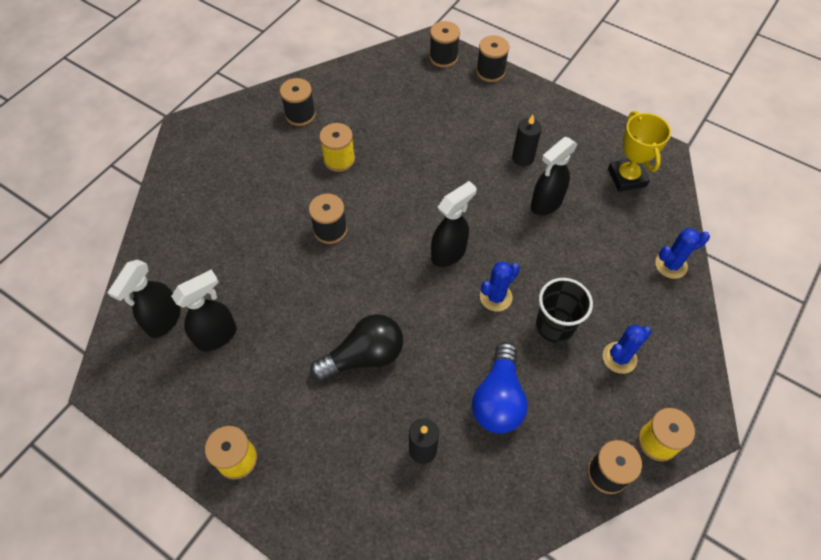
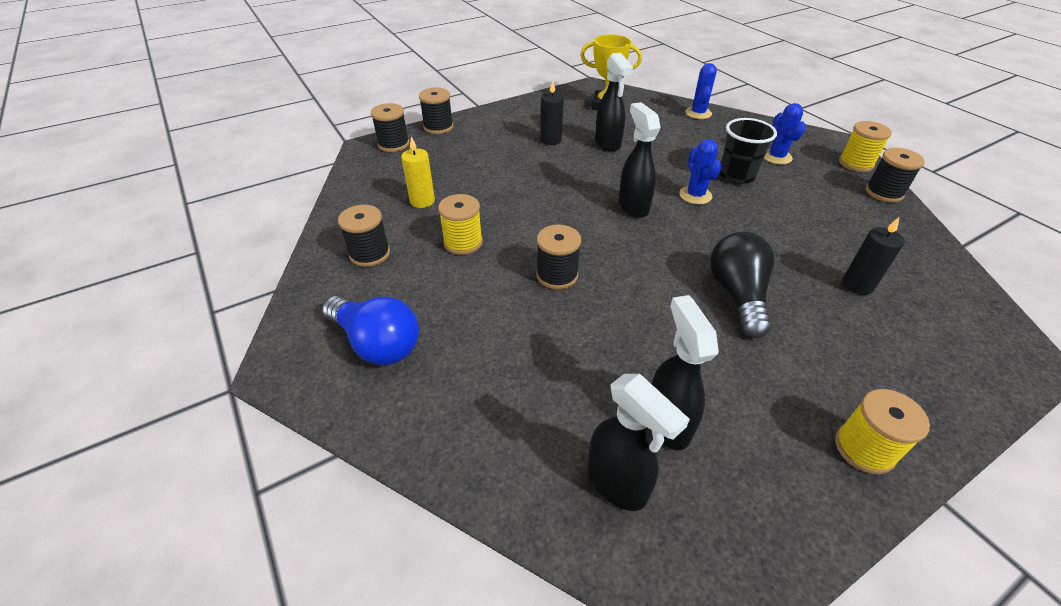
camera: 65 degrees left, 15 degrees down
(376, 113) = (422, 201): none -> yellow candle
(498, 399) = (805, 224): blue light bulb -> blue light bulb (377, 343)

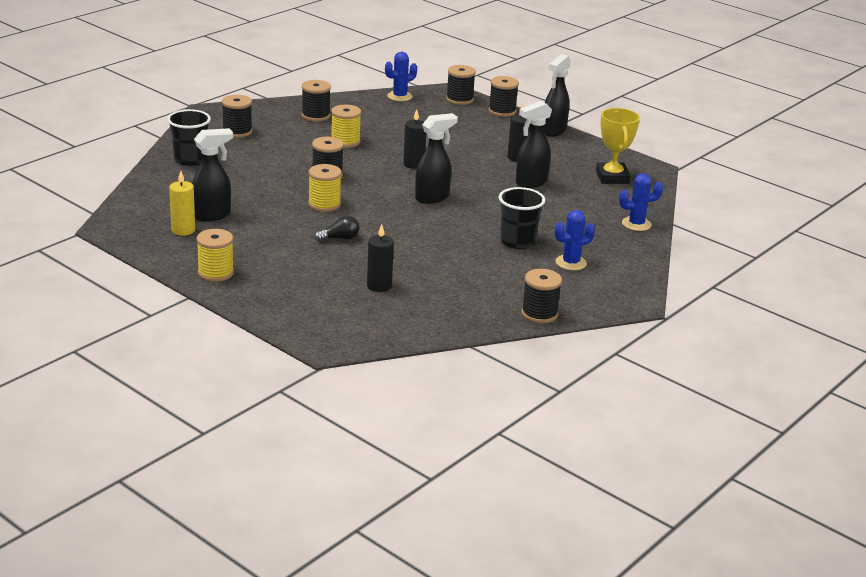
camera: 70 degrees right, 15 degrees down
(377, 343) = (237, 131): blue light bulb -> black spool
(422, 201) = (386, 122): yellow candle -> yellow candle (183, 230)
(456, 422) = (190, 160): none -> black cup
(545, 203) = (413, 164): none -> black candle
(618, 484) = (166, 203): black spray bottle -> black spray bottle (553, 131)
(695, 195) = (468, 223): blue cactus -> blue cactus (399, 96)
(737, 295) = (340, 238): black light bulb -> black light bulb, size x0.52
(855, 163) = (590, 304): yellow spool -> yellow spool (324, 204)

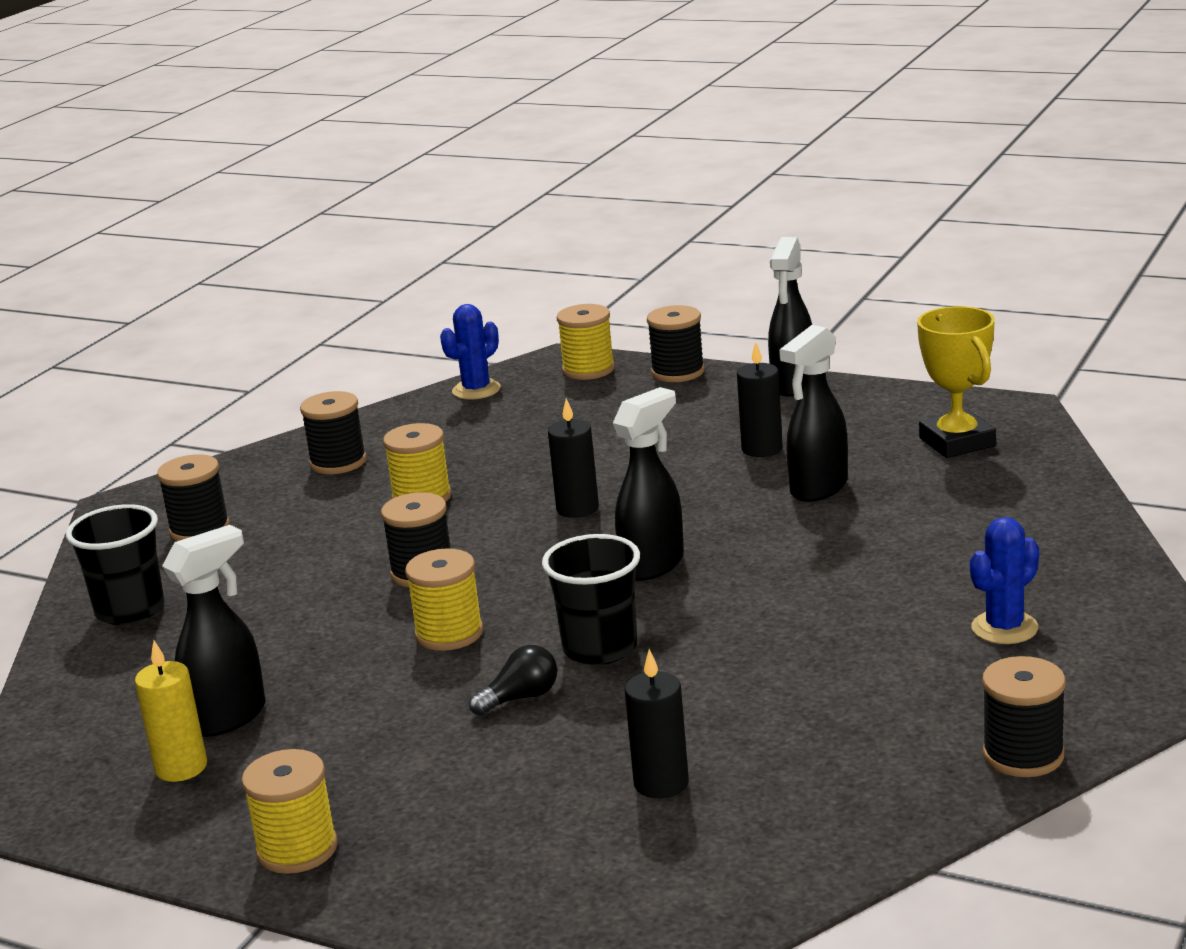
camera: 10 degrees left, 5 degrees down
(459, 99) = (588, 370): black spool -> yellow spool
(517, 242) = (873, 612): black cup -> black cup (600, 648)
(636, 224) = (1067, 518): blue cactus -> none

